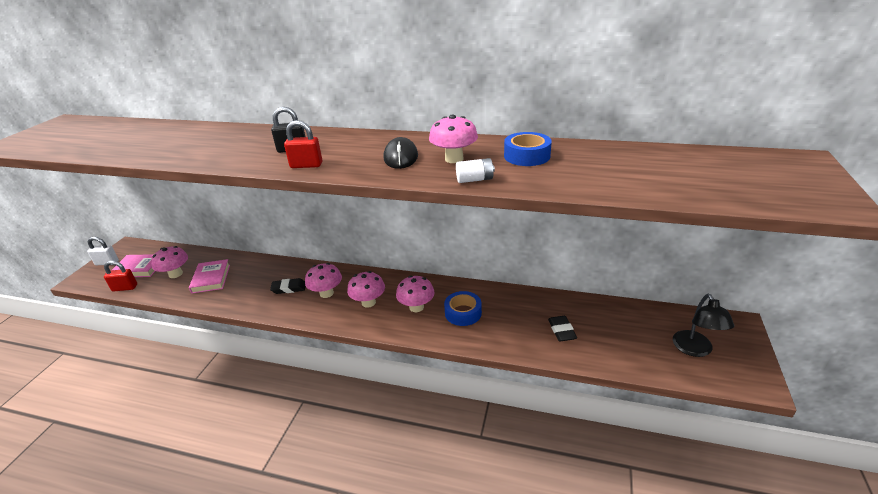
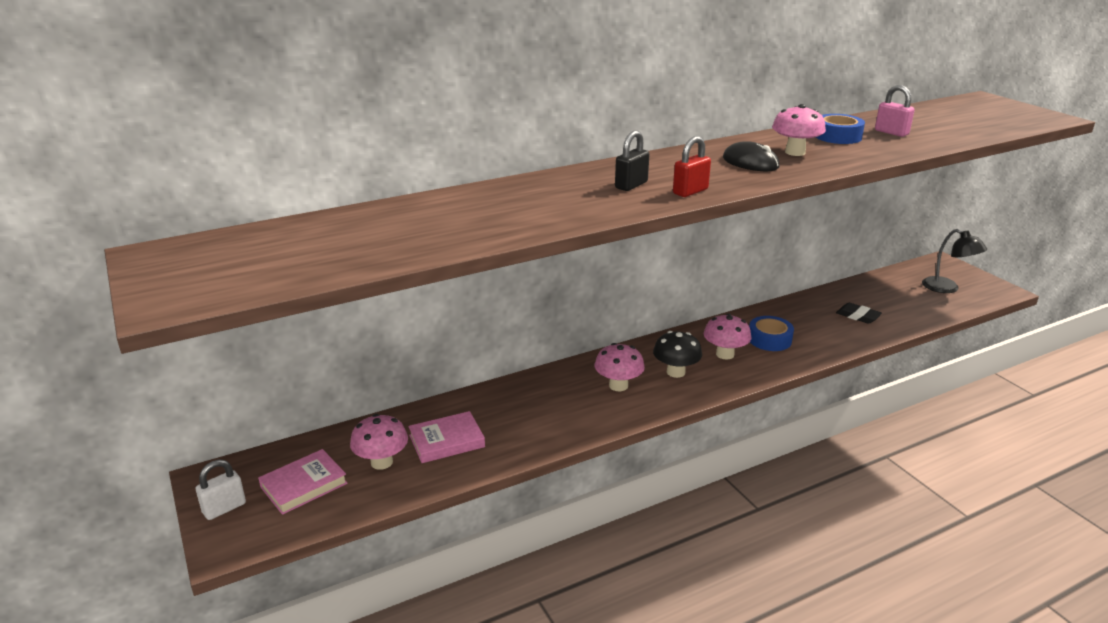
camera: 45 degrees left, 5 degrees down
(125, 288) = (335, 512): red padlock -> none
(211, 278) = (447, 441): pink book -> pink book turned 60 degrees counterclockwise
(289, 288) = (568, 402): black eraser -> none
(368, 302) = (675, 372): pink mushroom -> black mushroom
(474, 180) = (851, 160): white battery -> none
(585, 166) = (891, 132): none -> pink padlock

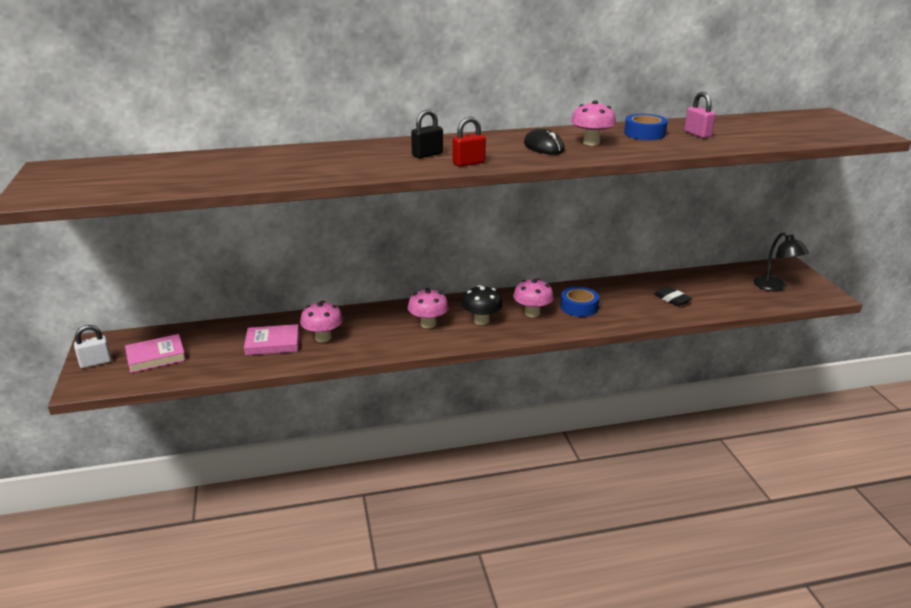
camera: 15 degrees right, 0 degrees up
(382, 462) = (218, 350): pink mushroom -> pink mushroom (323, 337)

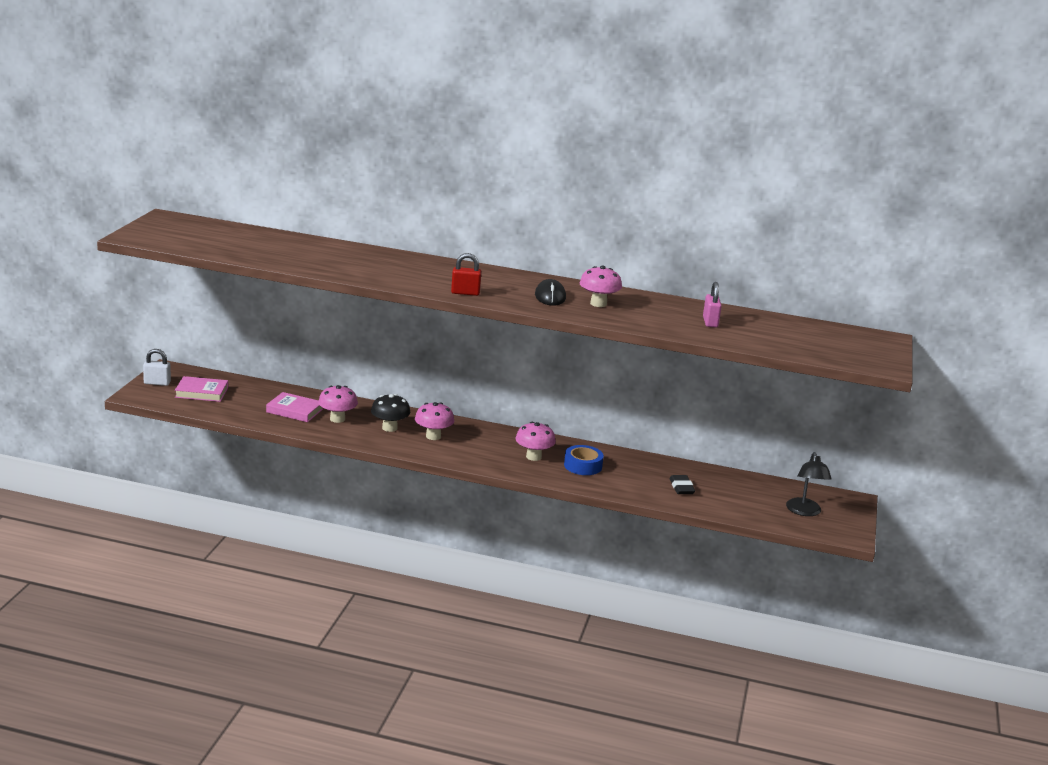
camera: 25 degrees right, 5 degrees down
(427, 154) = (444, 278): black padlock -> none
(481, 320) = (481, 448): black mushroom -> black mushroom (389, 428)
(644, 133) = (662, 309): blue tape -> none

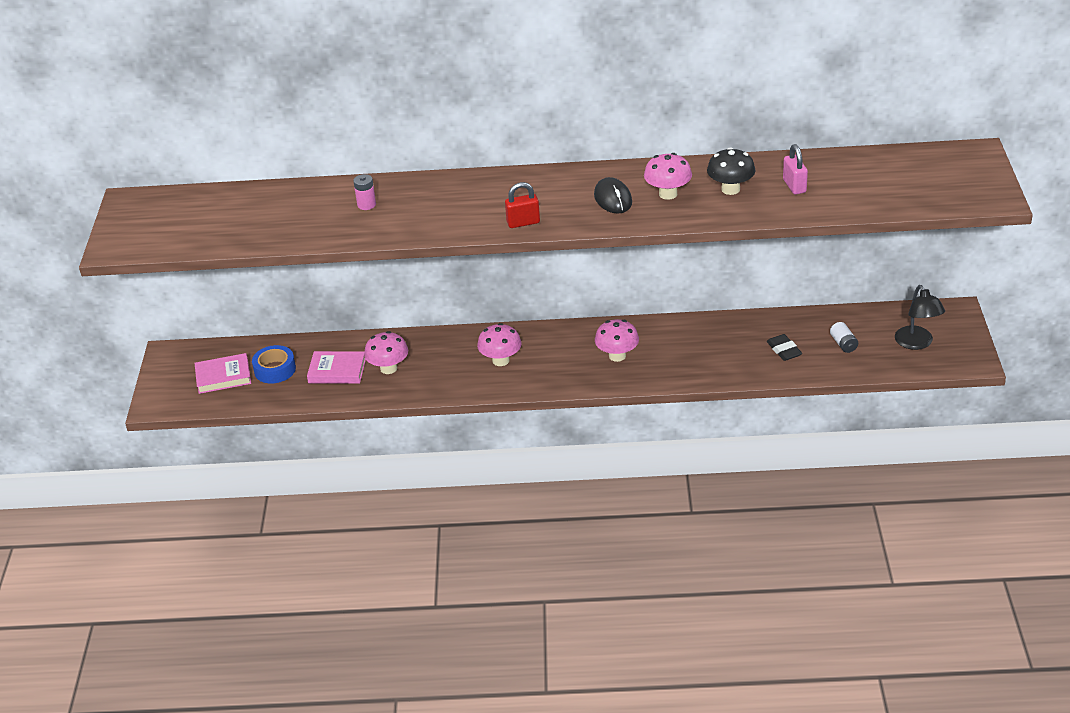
camera: 10 degrees left, 15 degrees up
(157, 383) = (167, 378): white padlock -> none
(347, 257) = (366, 205): none -> pink battery
(389, 428) = (449, 363): black mushroom -> black mushroom (730, 189)
(583, 466) = (672, 352): blue tape -> blue tape (275, 370)
(737, 496) = (843, 344): none -> white battery

